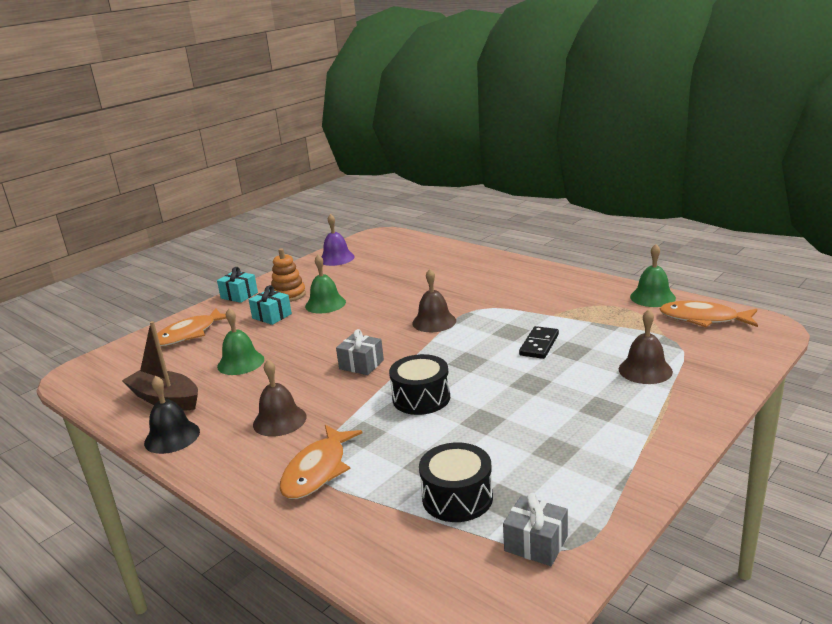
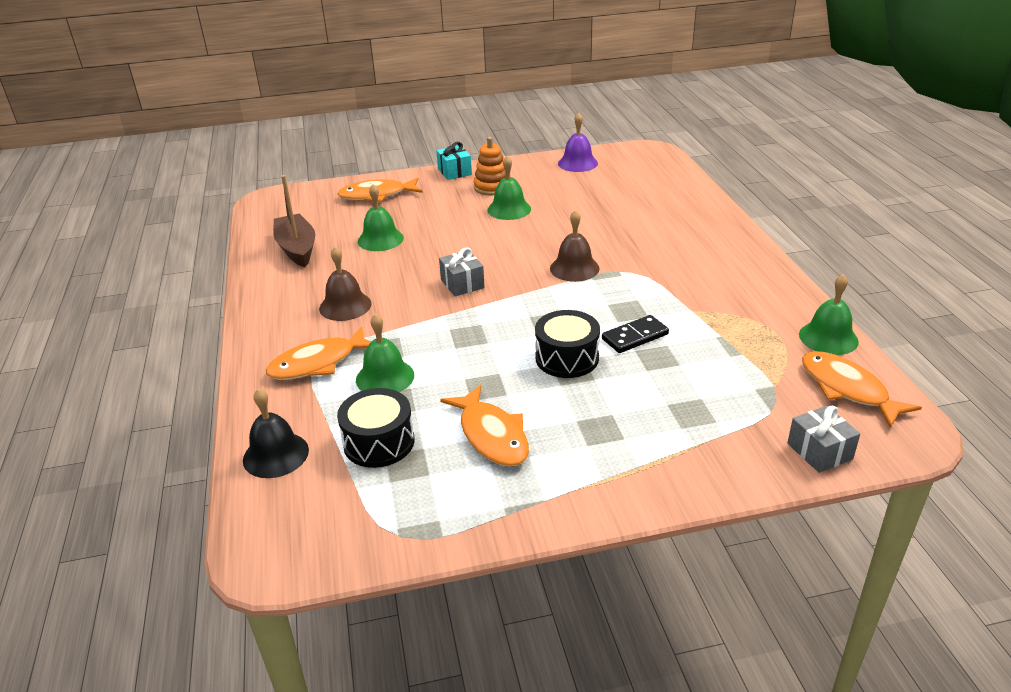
camera: 35 degrees right, 10 degrees up
(172, 437) = (265, 283): black bell -> black bell (276, 455)
(272, 316) = (454, 204): turquoise gift -> none
(393, 452) = (385, 377): none -> green bell
(421, 398) = (466, 339): black drum -> black drum (567, 358)
(535, 448) = (492, 435): none -> orange fish
(536, 543) = (381, 515): grey gift -> grey gift (819, 451)
(645, 370) = (698, 414): brown bell -> none

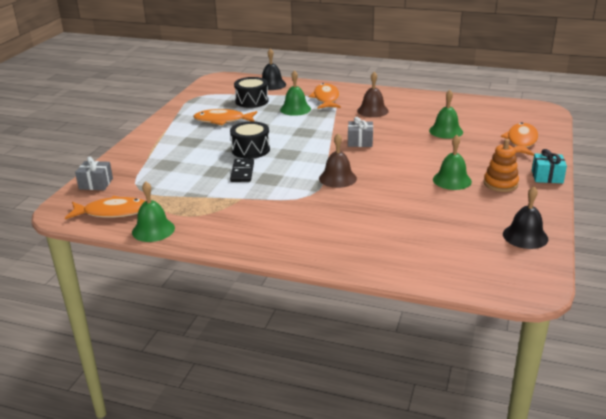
camera: 120 degrees right, 5 degrees down
(297, 248) = (457, 108): brown boat -> none
(577, 163) = (525, 236): purple bell -> black bell

